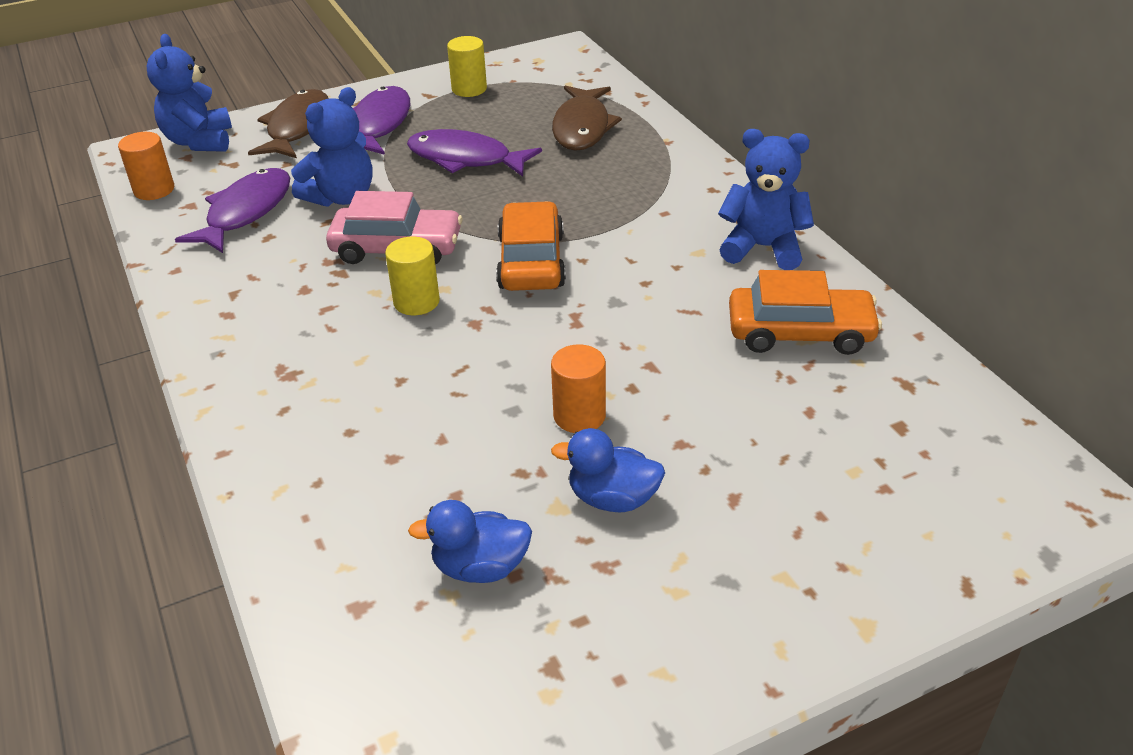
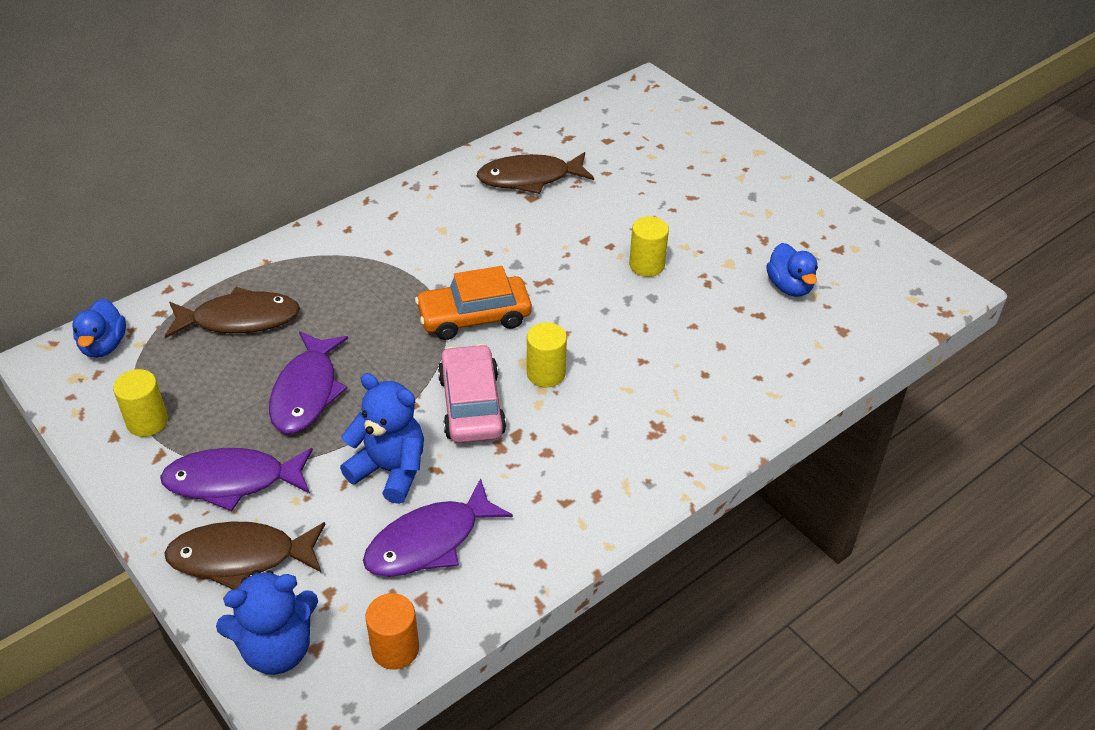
camera: 105 degrees left, 5 degrees up
(246, 212) = (429, 541): purple fish -> purple fish turned 45 degrees counterclockwise
(579, 416) = (646, 265): orange cylinder -> yellow cylinder
(612, 498) = (713, 242): blue duck -> blue duck (104, 345)
(763, 248) = (431, 198): blue teddy bear -> none
(800, 332) = (529, 178): orange car -> brown fish

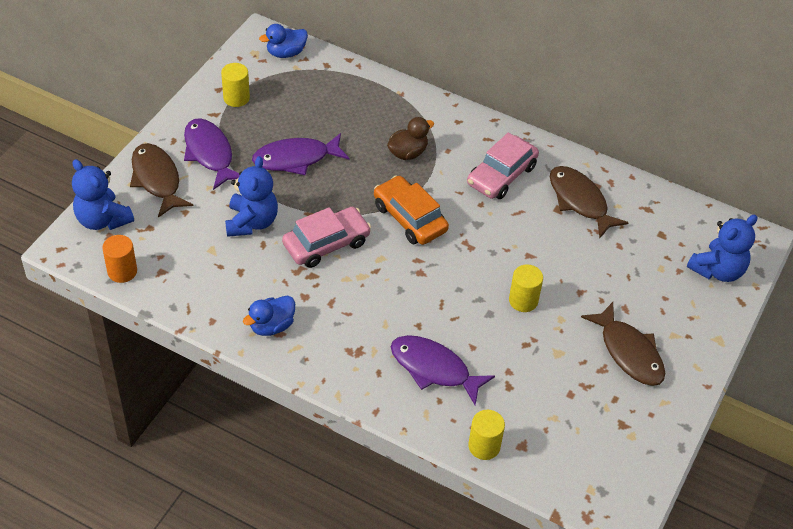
camera: 65 degrees right, 5 degrees up
(240, 319) = (341, 103): brown fish -> brown fish (629, 352)
(368, 286) = (408, 153): none -> brown duck
(429, 541) = (205, 260): purple fish -> purple fish (434, 368)
(455, 222) = (501, 175): none -> pink car
(546, 374) = (376, 274): yellow cylinder -> yellow cylinder (484, 446)
(672, 122) = (717, 270): none -> blue teddy bear
(789, 286) = (554, 399): blue duck -> blue duck (271, 326)

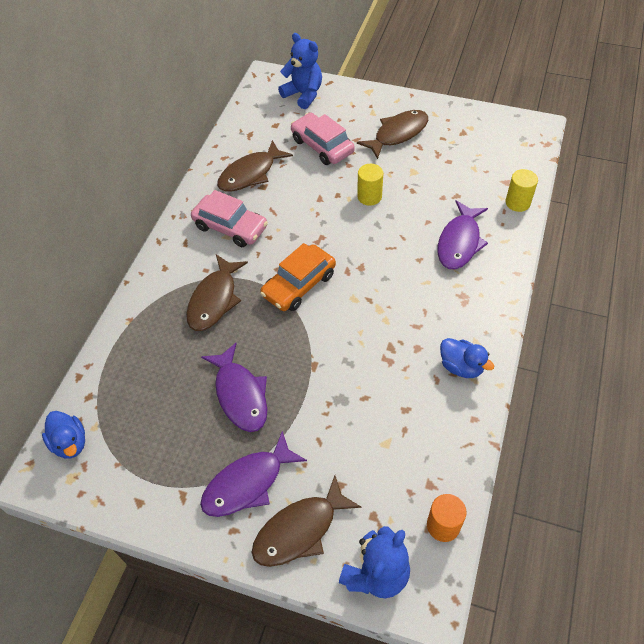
camera: 95 degrees left, 5 degrees up
(236, 98) = (153, 478): yellow cylinder -> none
(251, 222) = (338, 415): blue teddy bear -> none
(326, 244) = (348, 343): pink car -> pink car (322, 146)
(408, 153) = (214, 300): brown duck -> brown fish

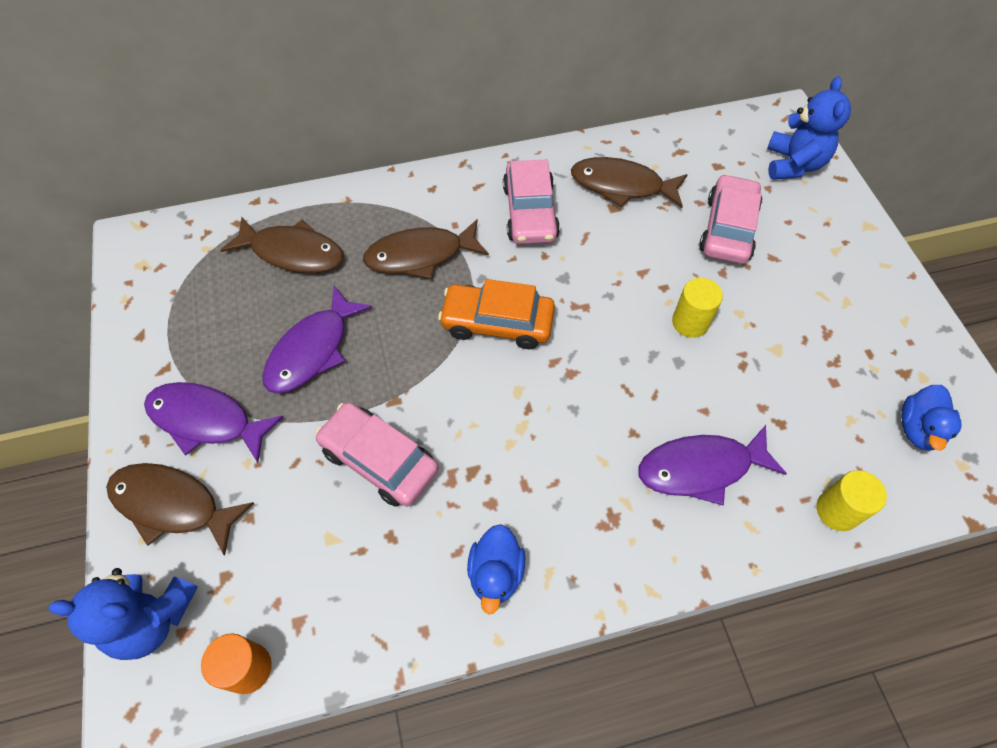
camera: 55 degrees right, 5 degrees up
(70, 443) = (178, 240): blue duck -> blue duck (918, 429)
(350, 392) = (379, 460): none -> pink car
(398, 134) = (826, 297): brown fish -> brown fish (293, 253)

